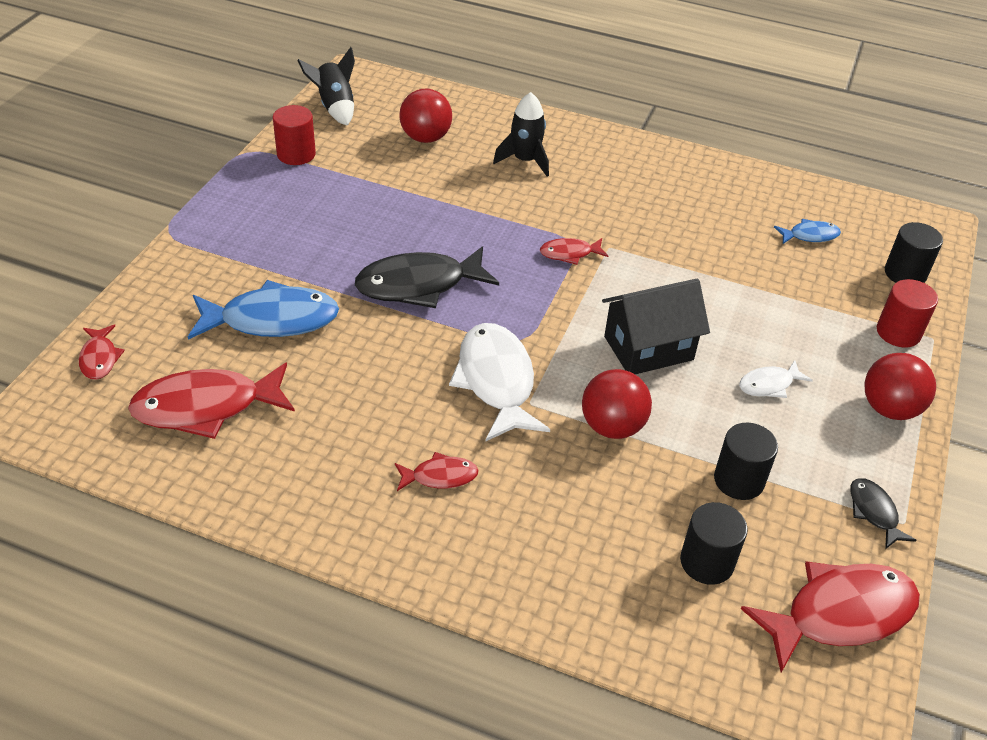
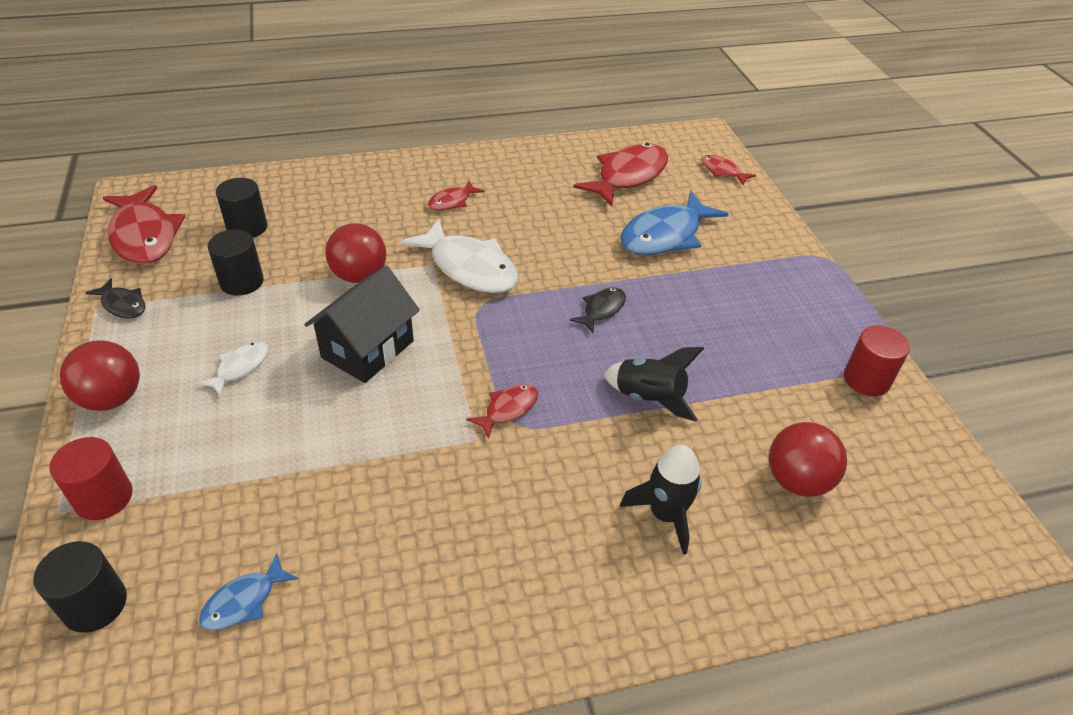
camera: 145 degrees right, 0 degrees up
(335, 107) = (933, 466): black rocket -> black rocket (649, 398)
(419, 285) = (602, 309): black fish -> black fish, size x0.50
(840, 614) = (144, 236): red fish -> red fish turned 60 degrees counterclockwise

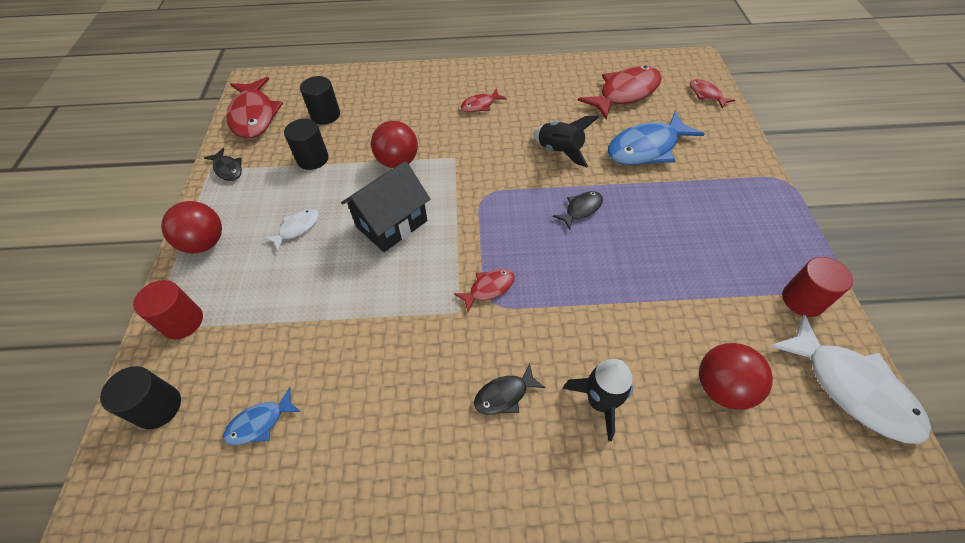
camera: 15 degrees right, 10 degrees up
(469, 268) = (482, 162): white fish -> white fish (851, 388)
(552, 523) = (504, 395): none -> black fish
(649, 398) = (605, 293): black rocket -> black rocket (560, 151)

